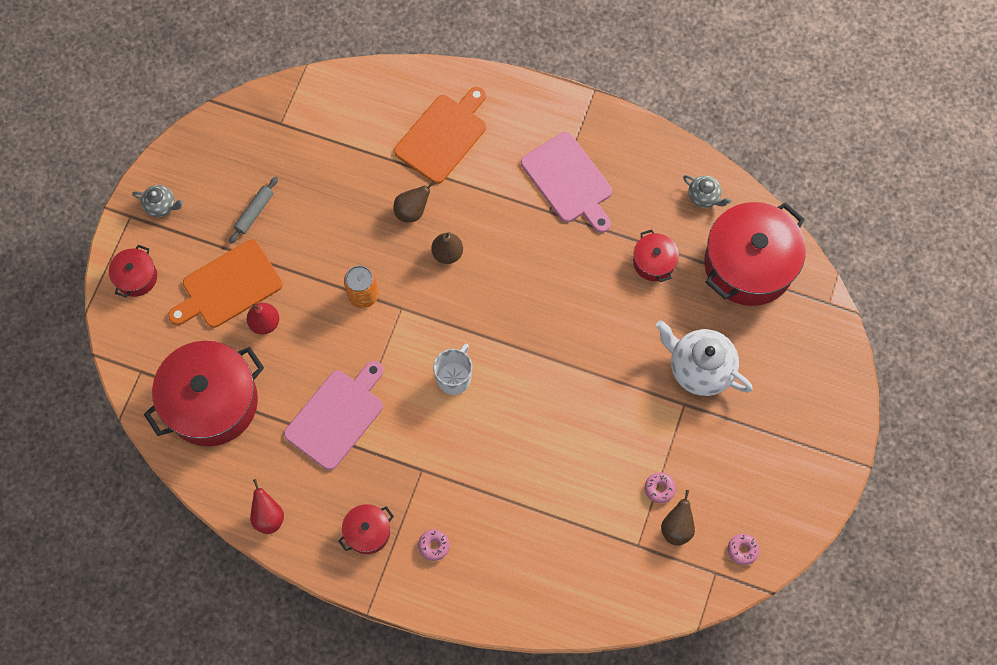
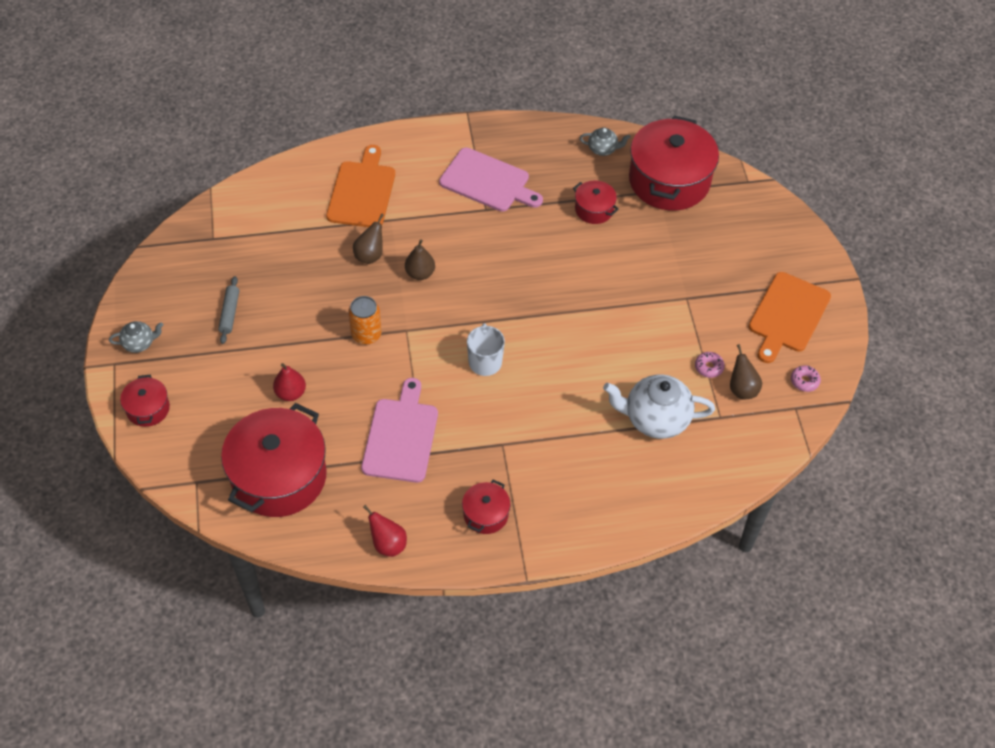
camera: 30 degrees left, 15 degrees down
(228, 286) = (239, 379): orange cutting board -> orange cutting board (787, 315)
(434, 546) = (550, 498): pink donut -> none
(699, 368) = (681, 268): white teapot -> white teapot (655, 419)

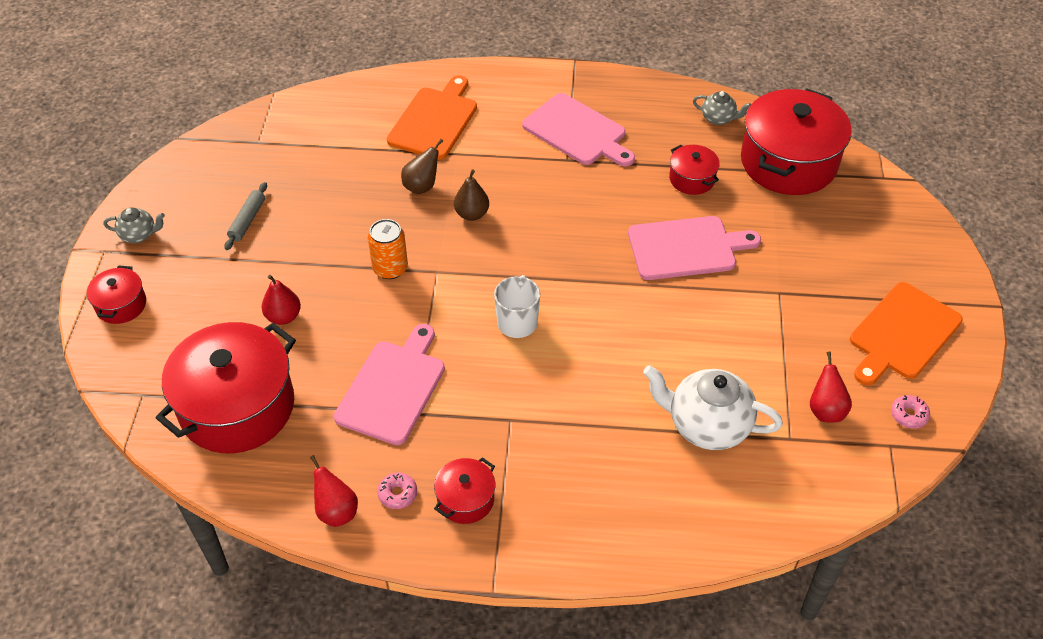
camera: 15 degrees right, 5 degrees down
(604, 272) = (686, 248): none -> pink cutting board
(708, 367) = (789, 377): pink donut -> pink donut (397, 494)
(742, 389) = (825, 410): brown pear -> red pear

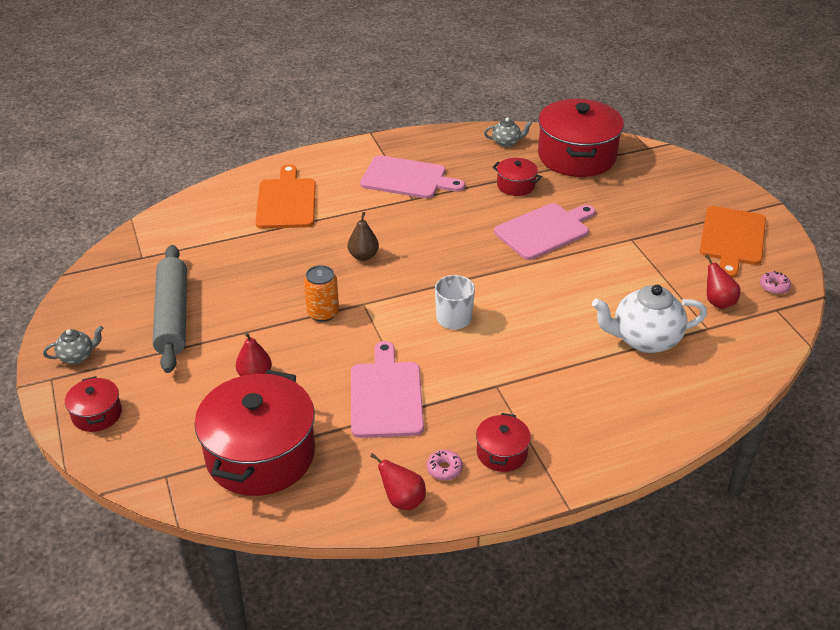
camera: 25 degrees left, 10 degrees down
(247, 220) = (172, 316): grey rolling pin -> grey rolling pin, size x2.14
(422, 186) = (308, 249): brown pear -> none

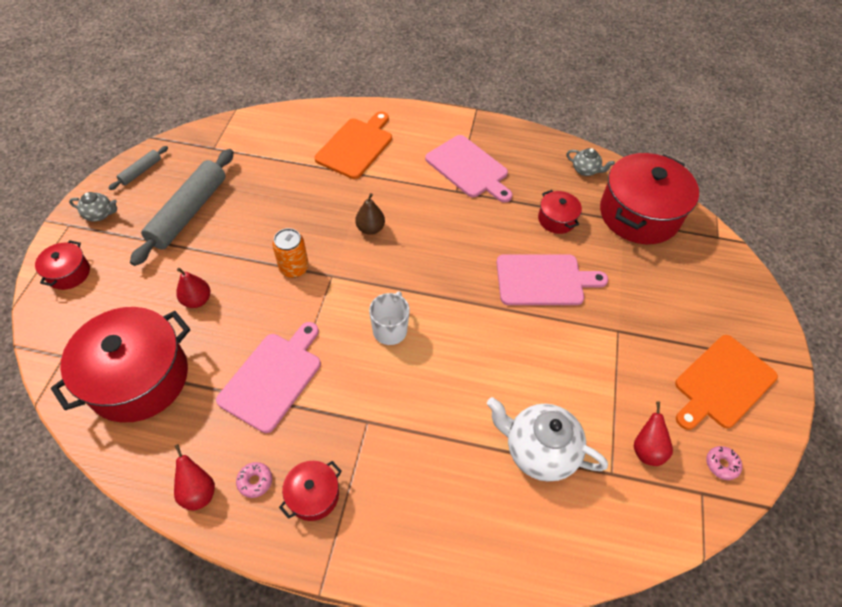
camera: 30 degrees right, 15 degrees up
(83, 305) = (141, 171): none -> grey rolling pin

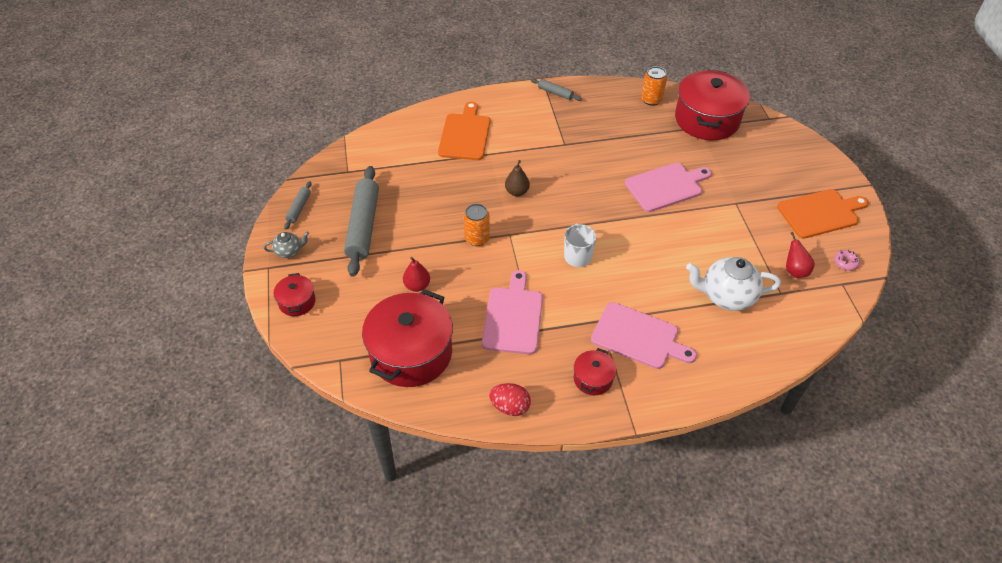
camera: 20 degrees left, 5 degrees down
(198, 491) = (510, 407): red pear -> red egg
(255, 481) = (546, 386): pink donut -> none
(468, 168) = (564, 125): pink cutting board -> pink cutting board (638, 337)
(481, 130) = (555, 93): none -> grey rolling pin
(556, 219) = (651, 141): red pot -> none
(585, 170) = (651, 100): grey teapot -> orange can
(722, 383) = (820, 213): orange cutting board -> orange cutting board turned 135 degrees counterclockwise

